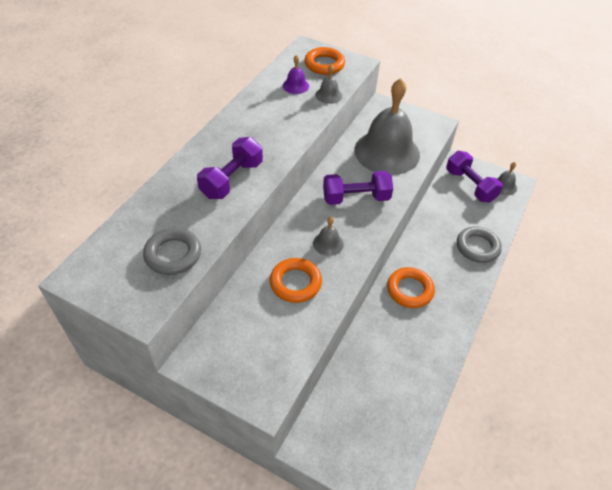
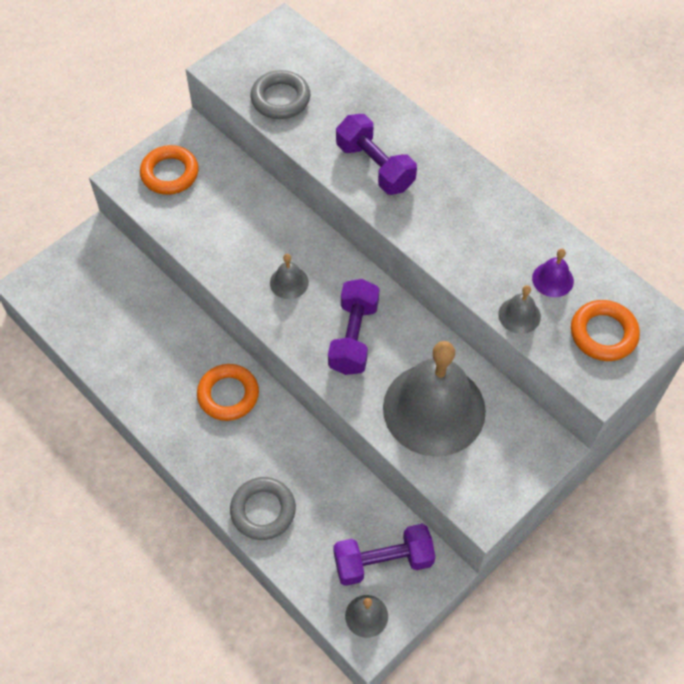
camera: 110 degrees right, 10 degrees up
(295, 283) = (245, 235): orange ring -> orange ring (170, 173)

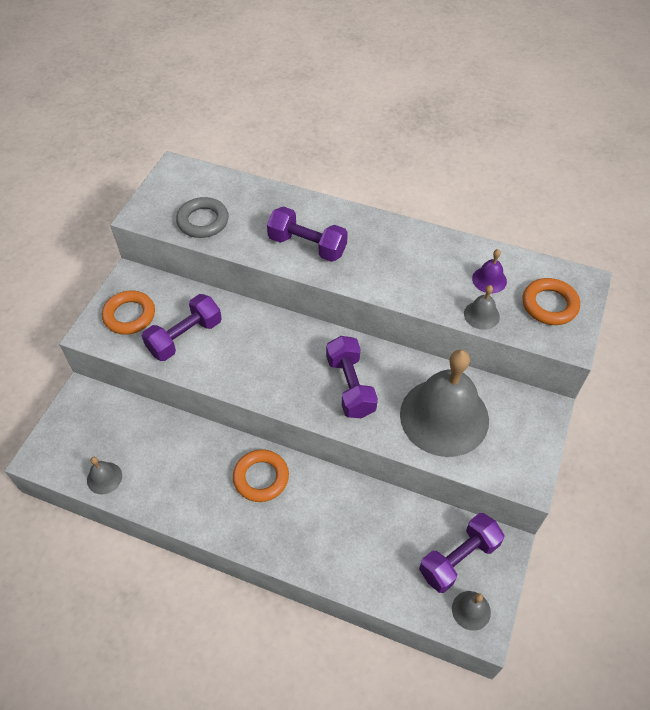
camera: 25 degrees left, 5 degrees down
(213, 218) = (185, 337): none -> purple dumbbell
(263, 510) = (340, 561): grey ring -> none
(289, 282) = (275, 364): grey bell -> grey bell (104, 478)

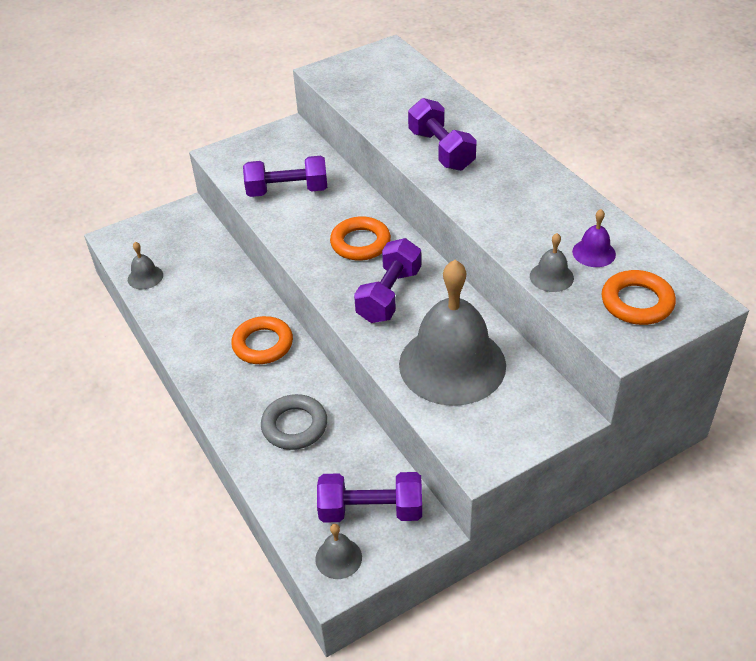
camera: 40 degrees right, 10 degrees down
(129, 315) = (260, 156): orange ring -> orange ring (360, 243)
(203, 221) = (369, 96): grey ring -> grey ring (294, 426)

